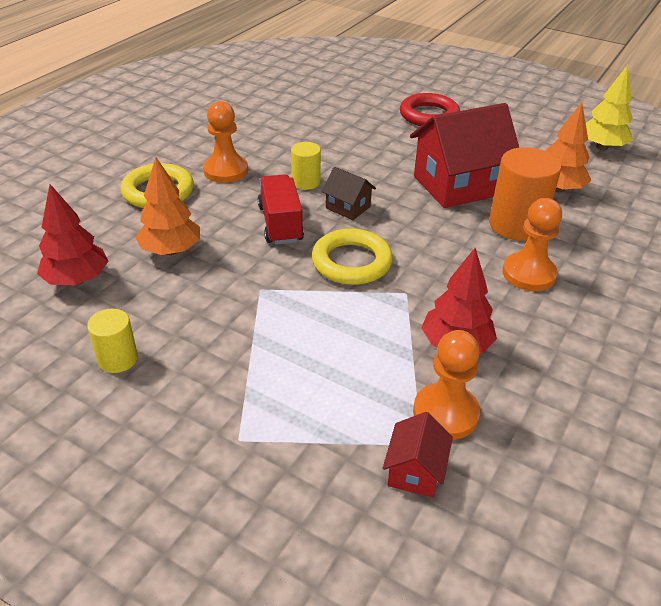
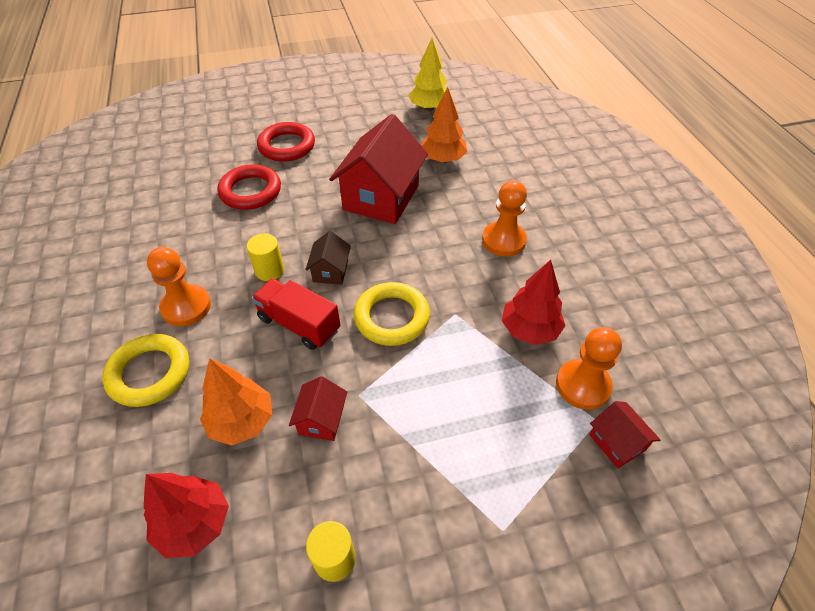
camera: 45 degrees left, 10 degrees up
(217, 284) = (321, 419): none -> red house
(348, 207) = (330, 271): brown house -> brown house turned 75 degrees counterclockwise
(360, 130) = (250, 191): none -> red ring
(516, 225) = (453, 206): orange cylinder -> none

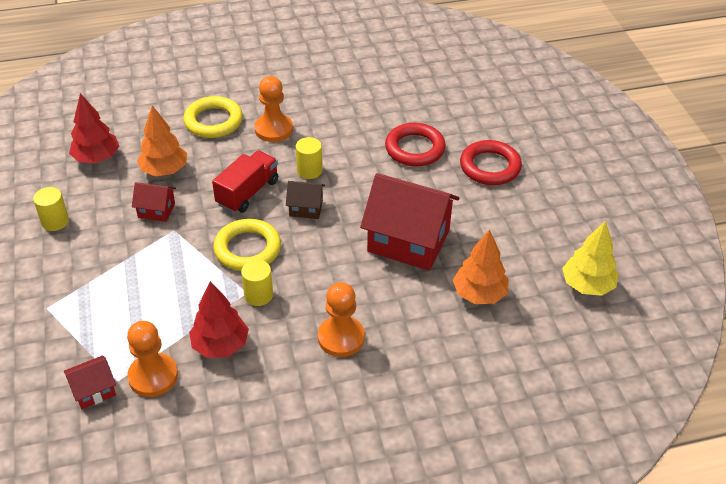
camera: 90 degrees right, 5 degrees down
(458, 303) = (258, 295): none -> yellow cylinder

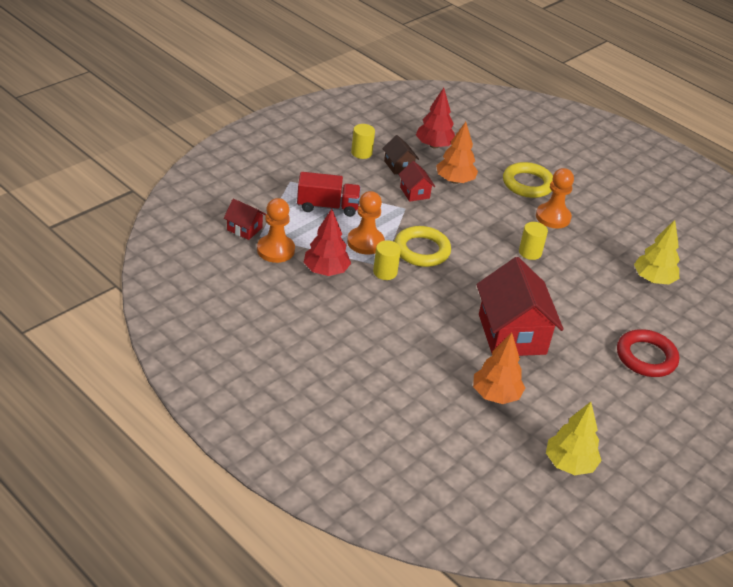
camera: 55 degrees right, 5 degrees down
(247, 192) = (475, 229): red truck -> red truck (327, 206)
(306, 208) = (490, 265): brown house -> brown house (398, 166)
(341, 338) = (383, 329): orange pawn -> orange pawn (365, 242)
(401, 110) = (653, 279): none -> yellow tree
(415, 149) = (617, 303): red ring -> none

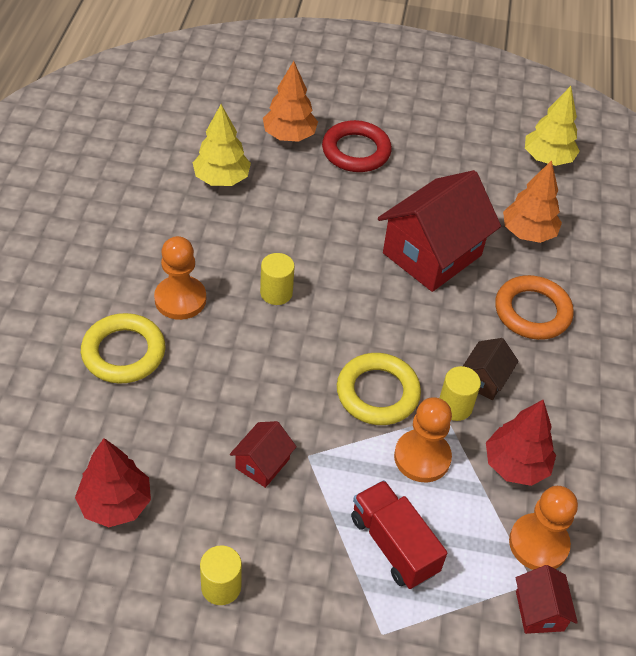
camera: 125 degrees left, 10 degrees up
(398, 166) = (212, 518): brown house -> brown house (484, 379)
(423, 349) = (532, 312): none -> orange ring
(455, 180) = (189, 433): orange tree -> orange tree (289, 136)

